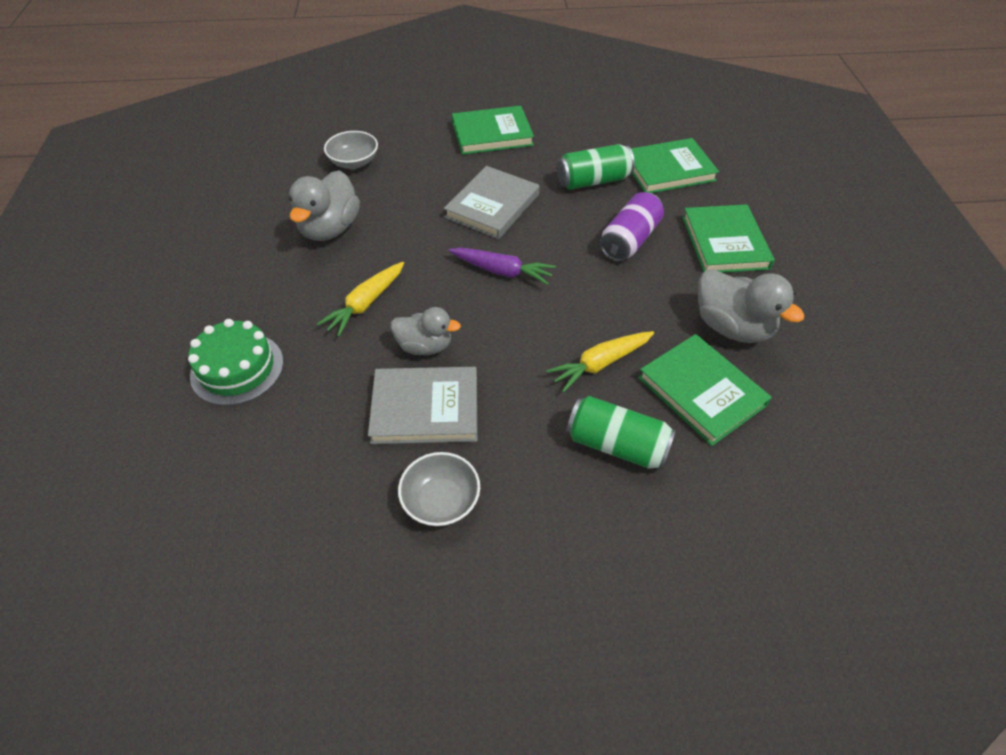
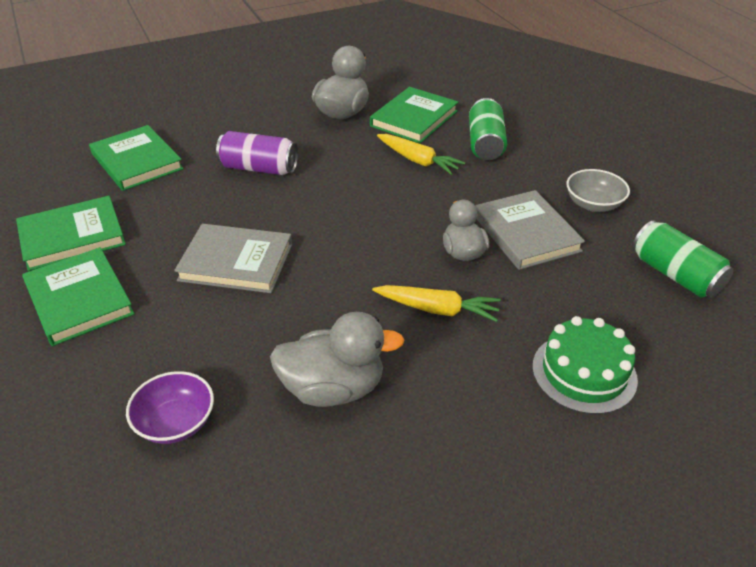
camera: 110 degrees left, 10 degrees down
(354, 162) = (175, 422): grey bowl -> purple bowl
(502, 271) = (339, 231): purple carrot -> none
(593, 181) = (168, 203): green can -> green can (675, 275)
(725, 242) = (242, 123): green book -> green book (72, 236)

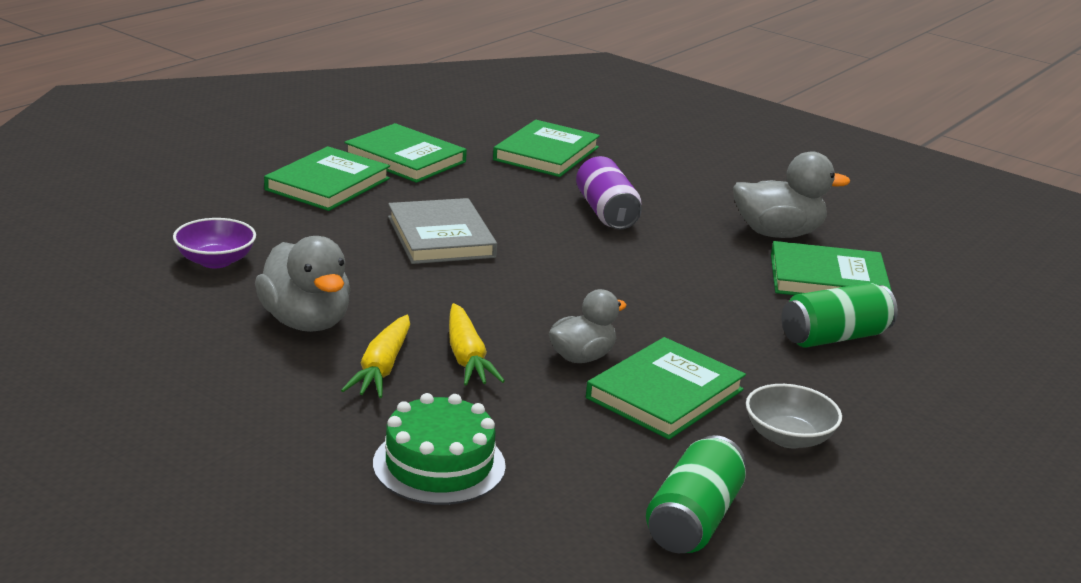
camera: 60 degrees right, 15 degrees down
(418, 161) = (735, 298): yellow carrot -> yellow carrot (382, 368)
(526, 233) = (665, 394): grey book -> green book

